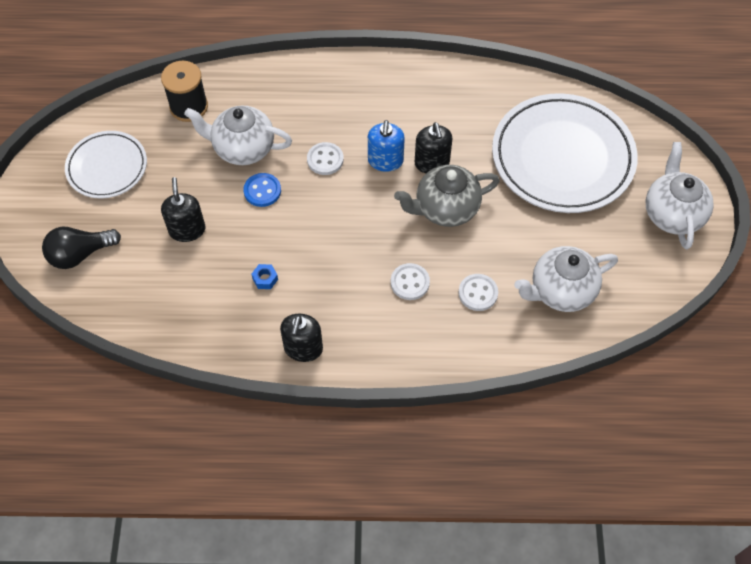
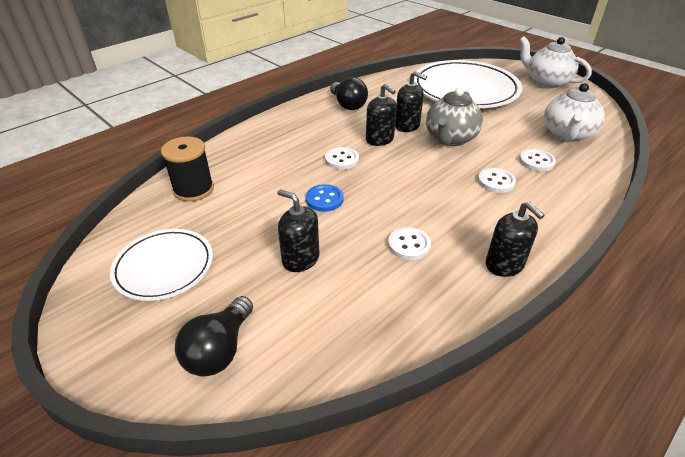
camera: 45 degrees left, 20 degrees down
(243, 148) = (273, 187): white teapot -> none
(265, 279) = (409, 245): blue nut -> white button
(385, 161) = (379, 139): blue soap dispenser -> black soap dispenser
(418, 93) = (348, 105): none -> black light bulb

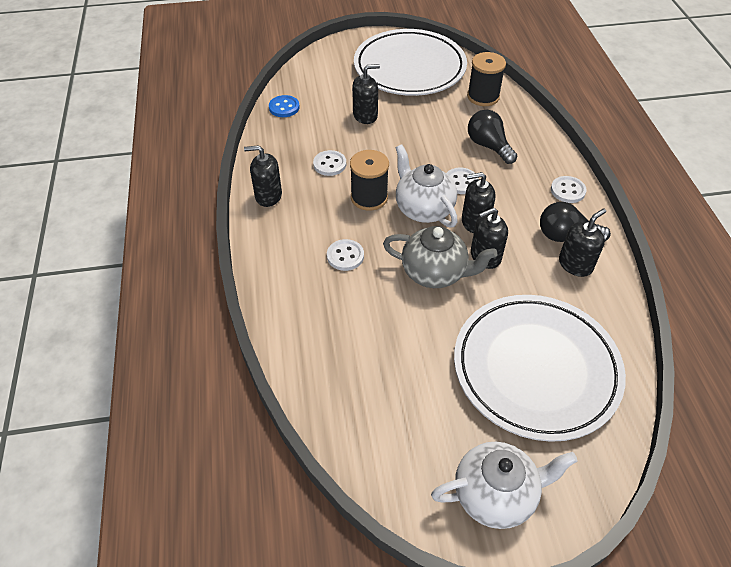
camera: 125 degrees right, 10 degrees up
(164, 267) = (409, 68): white plate -> white plate, size x1.78
(219, 350) = (331, 70): black light bulb -> black light bulb (488, 146)
(324, 199) = (415, 149): blue button -> blue button (284, 107)
(370, 96) = (575, 264): none -> black soap dispenser
(420, 198) = (369, 197): none -> black spool
(450, 139) = (435, 273): grey teapot -> grey teapot turned 135 degrees clockwise
(536, 161) = (344, 309): white button -> white button (567, 190)
(567, 134) = (360, 380): white teapot -> white teapot (423, 209)

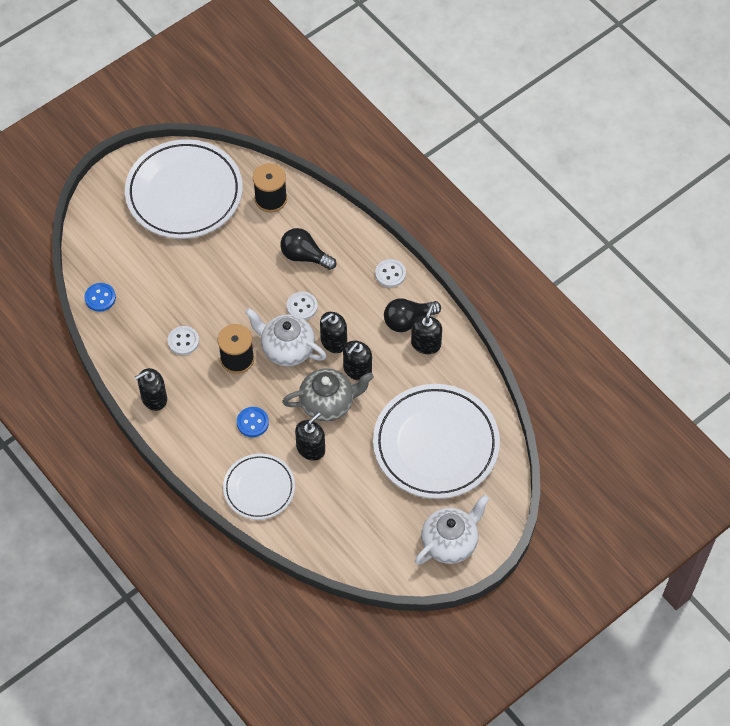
camera: 30 degrees left, 10 degrees up
(308, 319) = (259, 488): none -> white plate
(345, 256) = (252, 422): white button -> blue button
(365, 115) = (179, 272): black soap dispenser -> black soap dispenser (311, 448)

